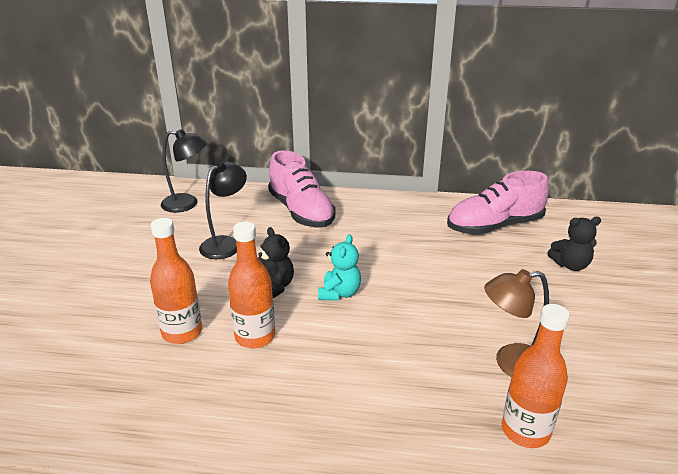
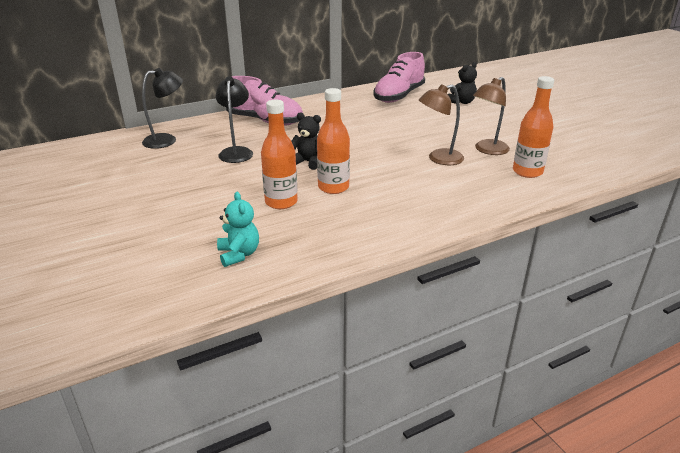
camera: 35 degrees left, 0 degrees up
(339, 293) = (354, 152): turquoise teddy bear -> turquoise teddy bear (239, 254)
(426, 349) = (439, 159): none -> brown lamp

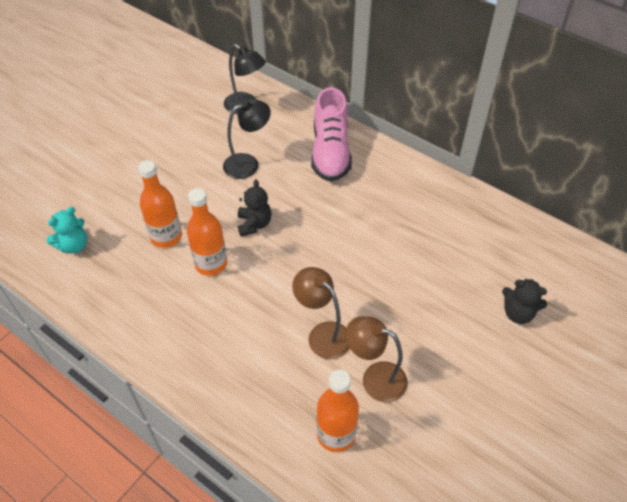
camera: 65 degrees right, 20 degrees up
(399, 96) = (488, 240): pink shoe -> none

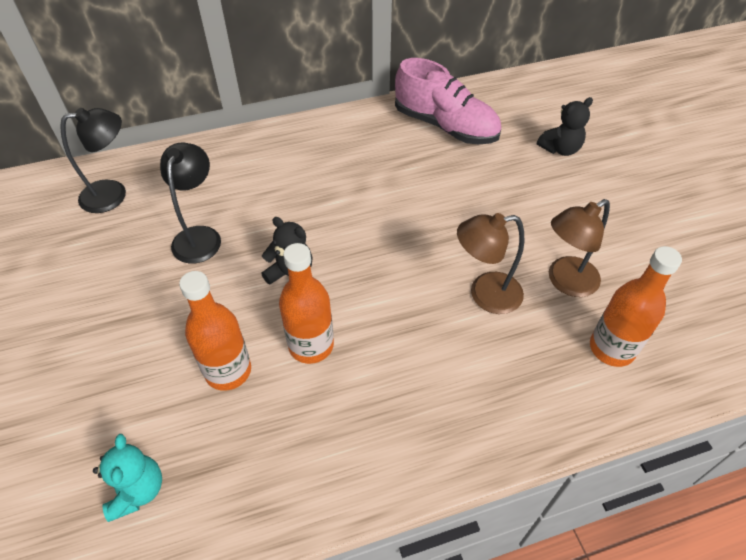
camera: 55 degrees left, 0 degrees up
(330, 152) = (259, 164): pink shoe -> pink shoe (445, 126)

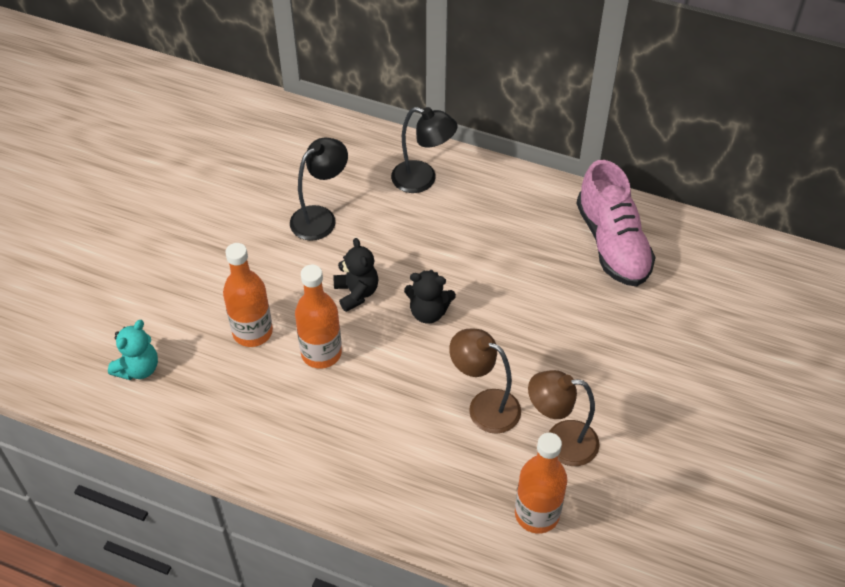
camera: 40 degrees right, 0 degrees up
(113, 194) = (290, 143): black lamp -> black lamp (423, 180)
(560, 149) = (696, 331): black teddy bear -> black teddy bear (428, 312)

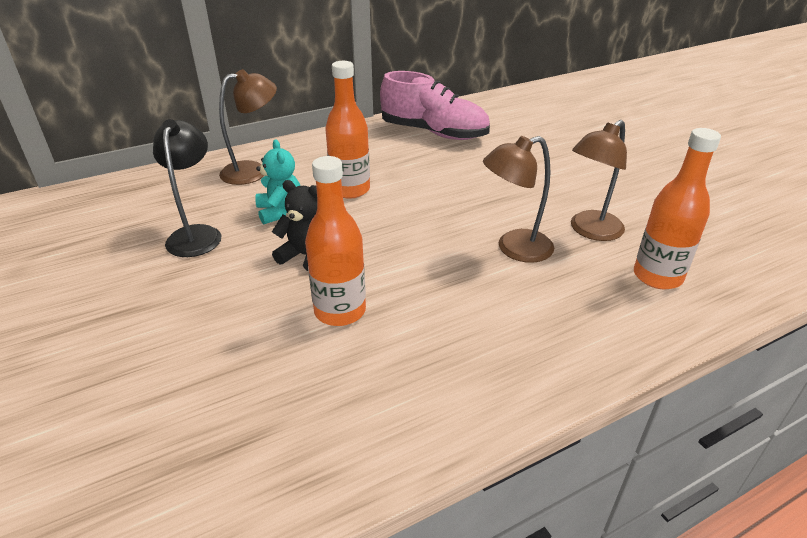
camera: 50 degrees left, 15 degrees down
(138, 368) = (147, 481): turquoise teddy bear -> turquoise teddy bear (280, 212)
(252, 332) = (247, 345): orange bottle -> orange bottle (350, 190)
(423, 180) = (253, 171): black lamp -> brown lamp
(428, 312) = (382, 229): black teddy bear -> none

